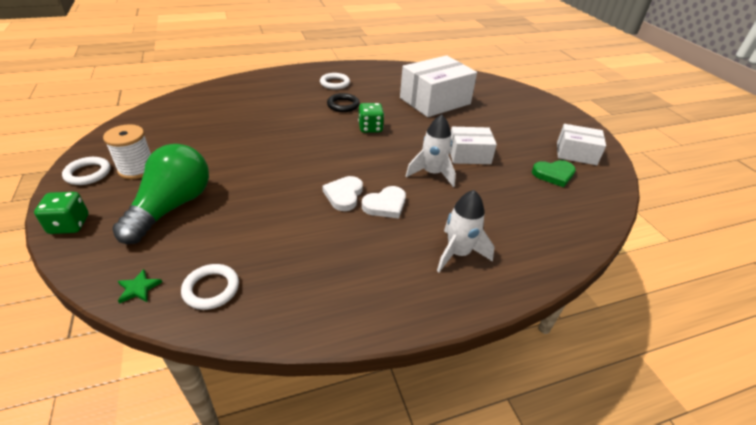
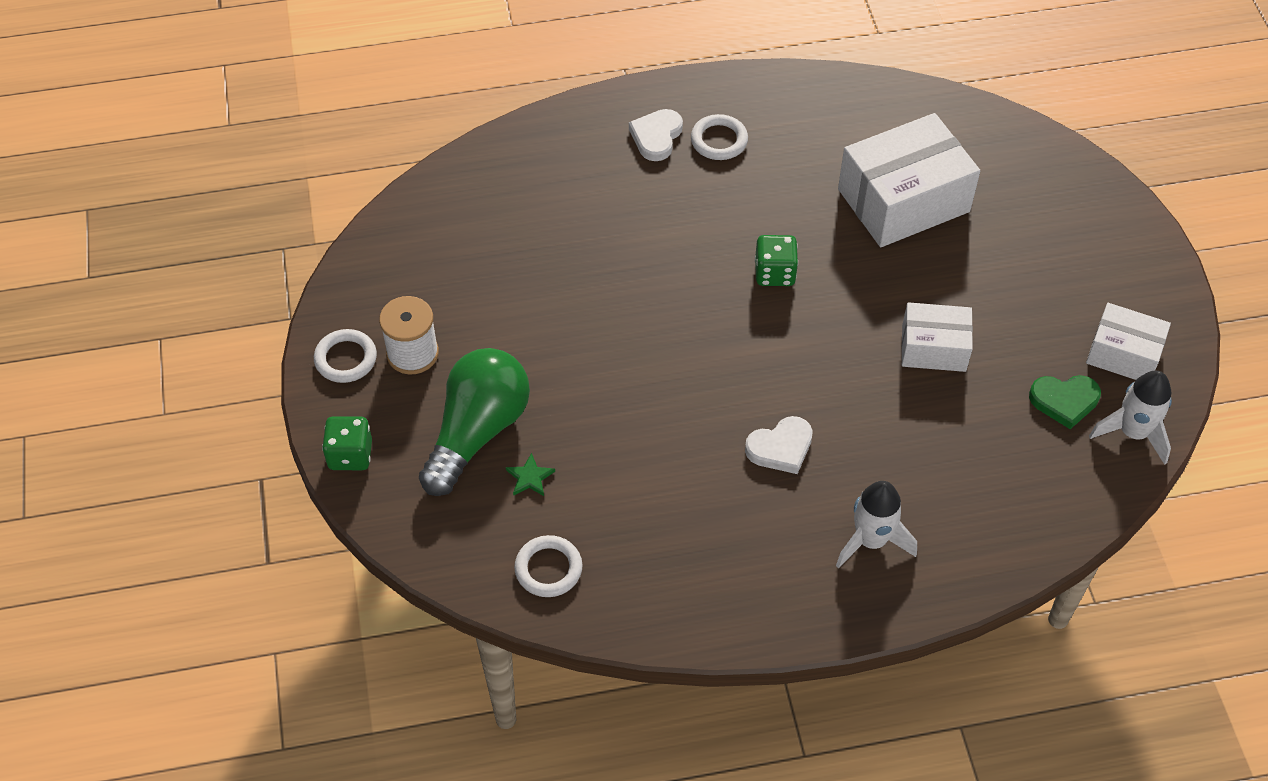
camera: 10 degrees right, 15 degrees up
(139, 288) = (462, 560): green star -> green star (530, 477)
(343, 105) = (731, 207): black ring -> none
(344, 195) = (720, 424): white heart -> white heart (656, 137)
(432, 173) = (863, 387): white rocket -> white rocket (1133, 432)

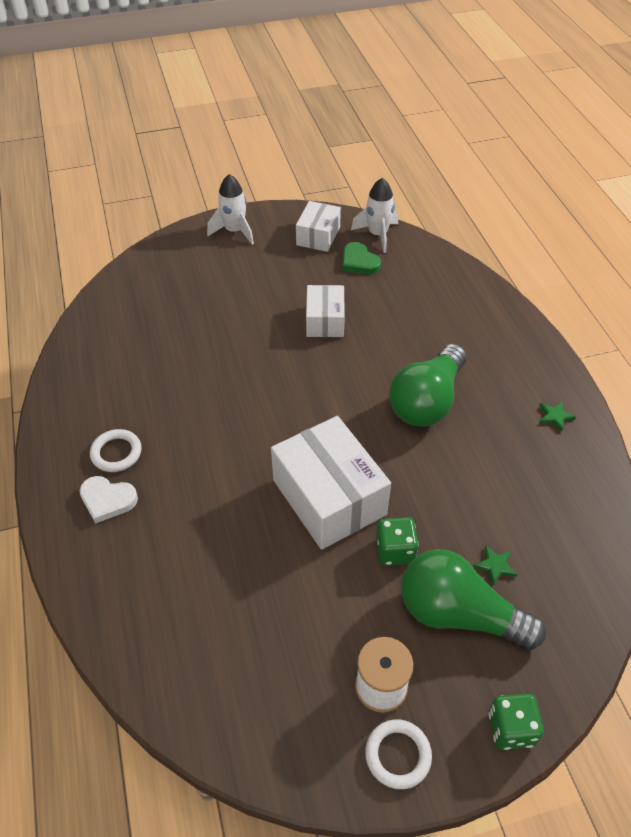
camera: 95 degrees left, 5 degrees down
(548, 569) = (576, 542): white ring -> none
(746, 594) = (555, 416): none -> green star
(774, 273) = (263, 410): green dice -> green dice (395, 550)
(780, 448) = (427, 401): white heart -> green light bulb
(871, 540) = (490, 352): white rocket -> white rocket (234, 231)
(903, 200) = (188, 336): white box -> white box (329, 497)
(1064, 401) = (359, 262): green heart -> green heart turned 150 degrees clockwise

